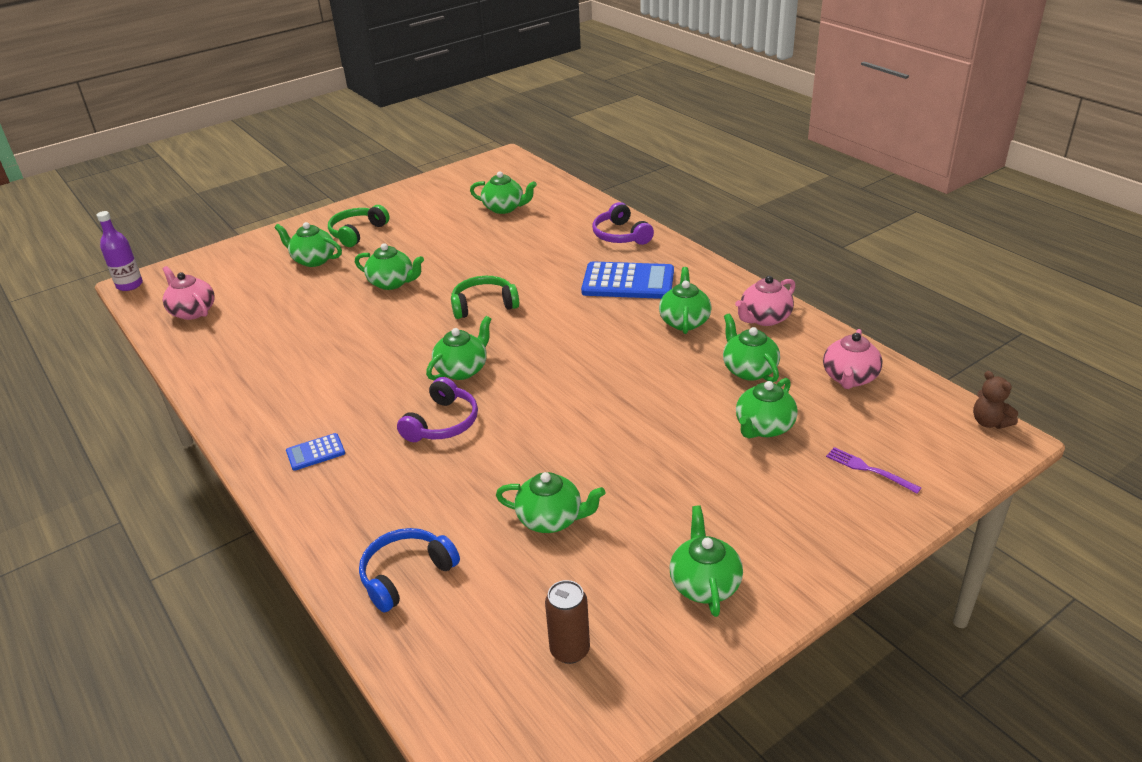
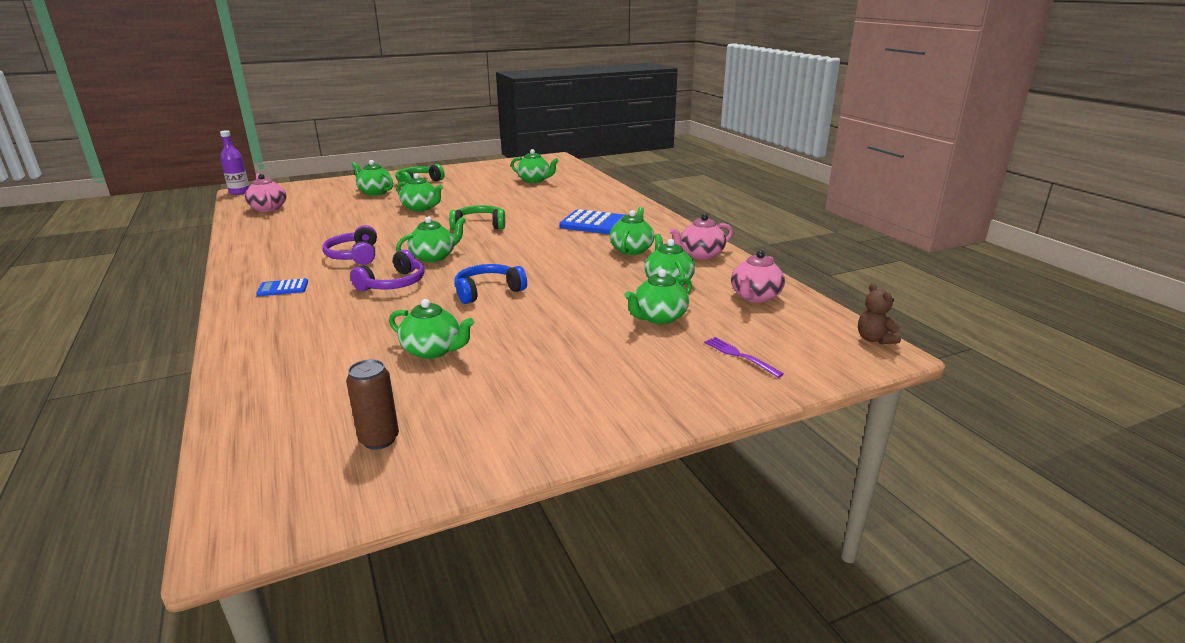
camera: 10 degrees right, 10 degrees down
(406, 575) = (285, 368): blue headphones -> blue headphones (488, 291)
(620, 235) = (612, 201): purple headphones -> purple headphones (354, 255)
(704, 584) = (535, 412): green teapot -> none

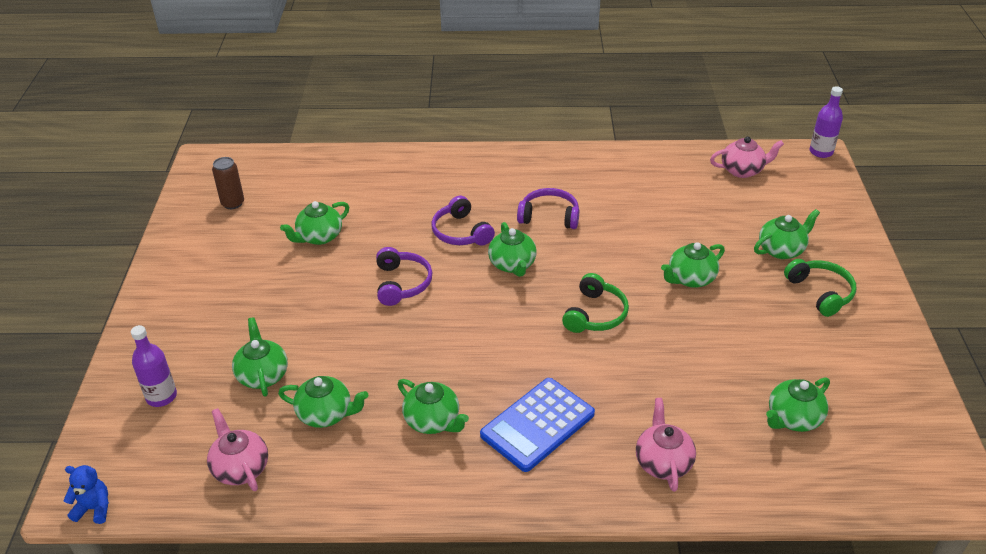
camera: 115 degrees right, 15 degrees up
(283, 288) = (493, 176): blue calculator -> none
(488, 291) = (402, 283): blue headphones -> purple headphones
(700, 255) = (374, 478): pink teapot -> pink teapot (663, 462)
(739, 356) = (161, 396): purple fork -> purple bottle
(874, 339) = (94, 508): brown teddy bear -> blue teddy bear

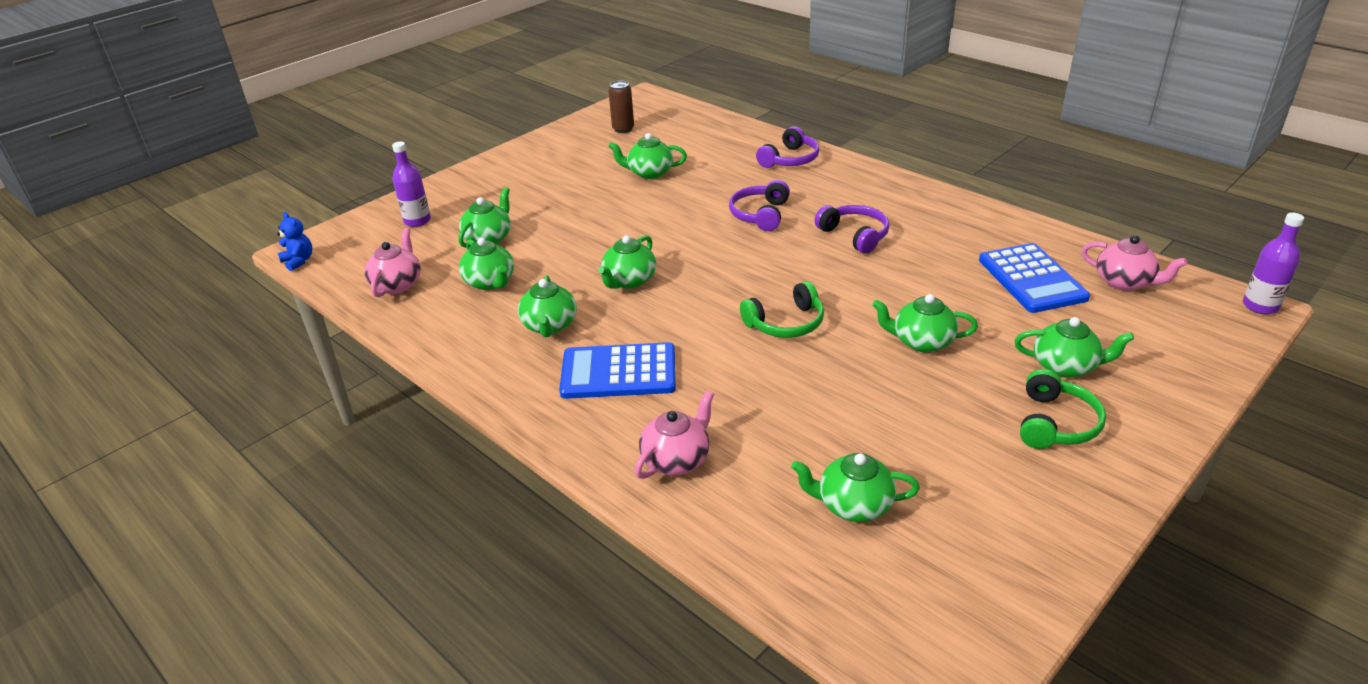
camera: 45 degrees right, 5 degrees down
(402, 283) = (663, 228): purple headphones -> purple headphones (790, 159)
(512, 265) = (768, 255): green teapot -> green teapot (629, 281)
(693, 195) = (1032, 279): none -> blue calculator

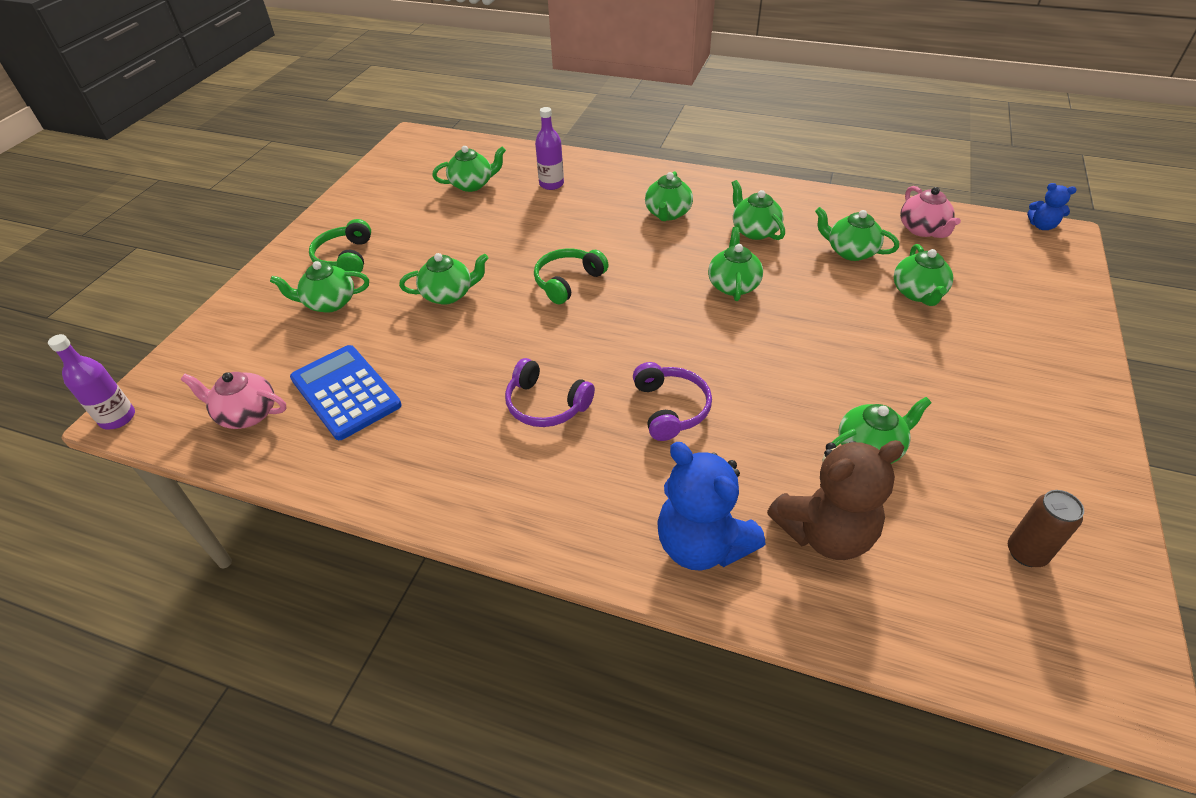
camera: 155 degrees right, 10 degrees up
(417, 221) = (1020, 294): purple bottle -> purple bottle (551, 184)
(618, 372) = (668, 214): blue calculator -> green teapot
(676, 459) = (587, 179): pink teapot -> none
(717, 151) = (825, 533): none -> brown teddy bear
(790, 159) = (702, 544): purple headphones -> blue teddy bear

